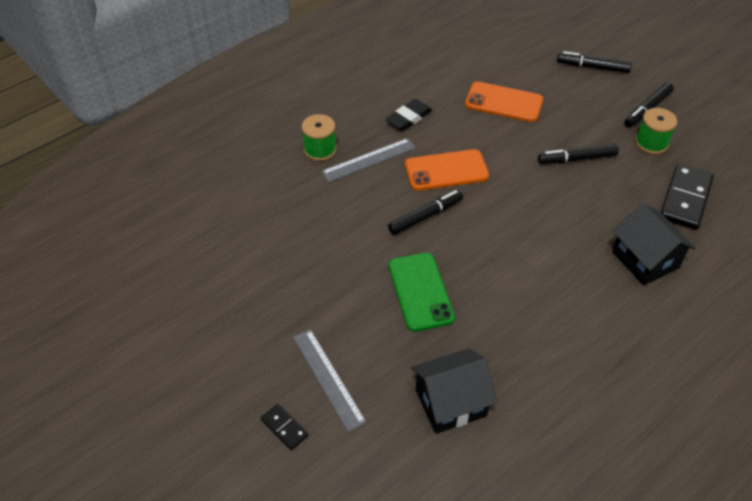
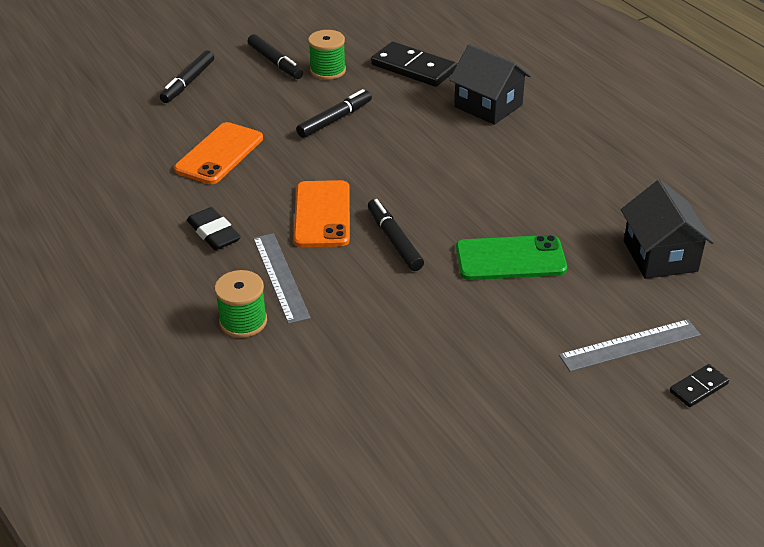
camera: 80 degrees left, 10 degrees down
(577, 159) = (335, 120): black marker -> black marker turned 135 degrees counterclockwise
(645, 260) = (488, 106): black house -> black house turned 60 degrees clockwise

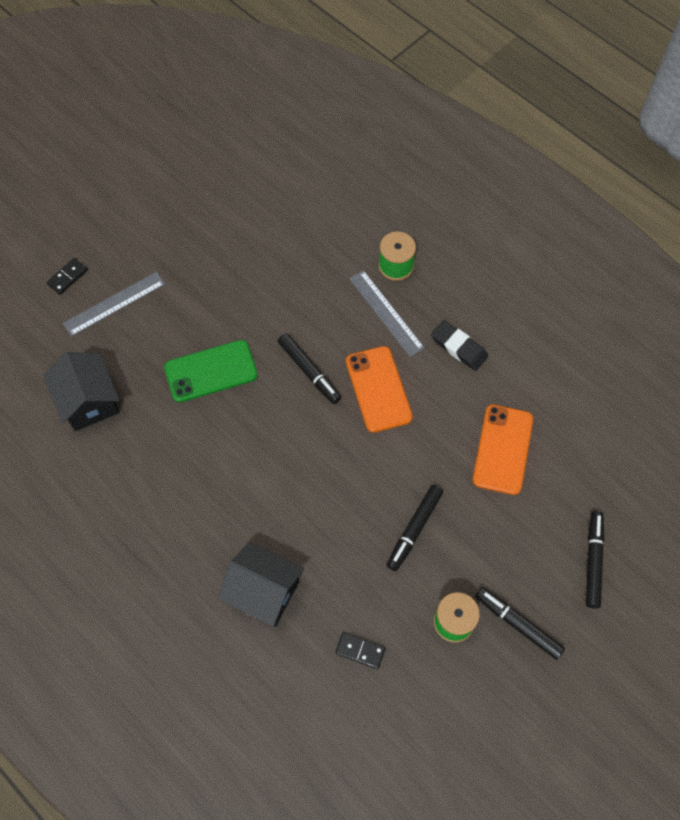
camera: 165 degrees right, 25 degrees up
(413, 68) = (360, 650): black domino -> black domino, size x0.50

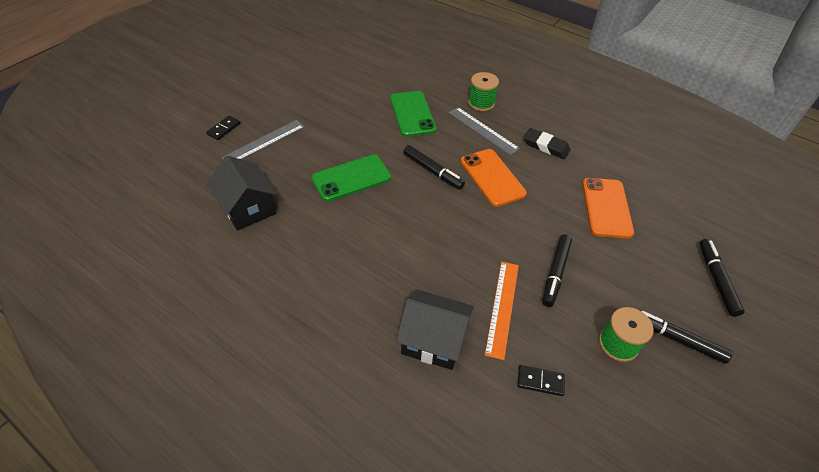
camera: 10 degrees left, 15 degrees down
(303, 276) = (412, 114): none -> green phone
(344, 564) = (502, 307): none -> orange ruler

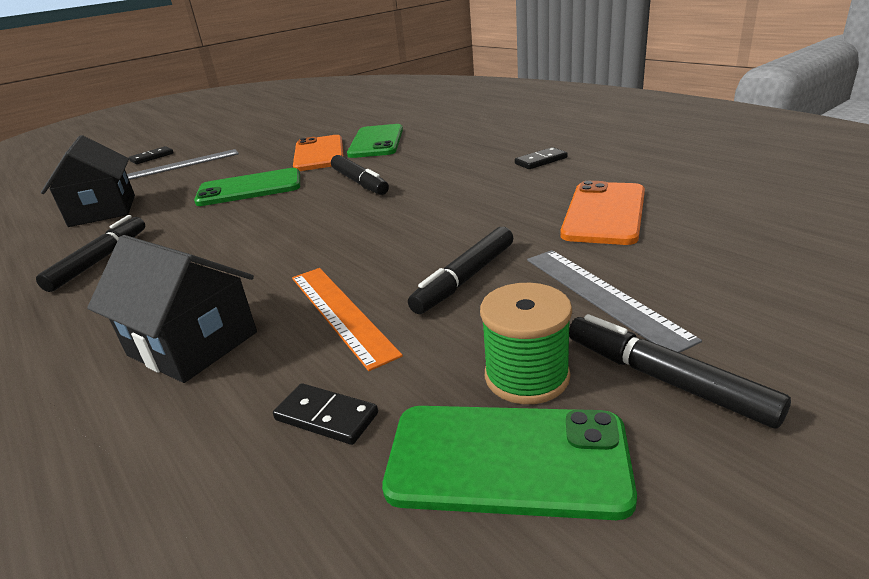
camera: 20 degrees right, 20 degrees down
(481, 103) = (474, 132): green spool -> none
(483, 130) = (458, 151): grey ruler -> grey ruler (603, 296)
(492, 177) = (438, 187): orange phone -> orange phone (319, 154)
(502, 307) = (340, 313): orange ruler -> orange ruler turned 60 degrees counterclockwise
(546, 146) = (541, 161): black eraser -> black domino
(630, 393) = (507, 460): none -> green phone
(716, 280) = (796, 300): black marker -> black marker (100, 260)

